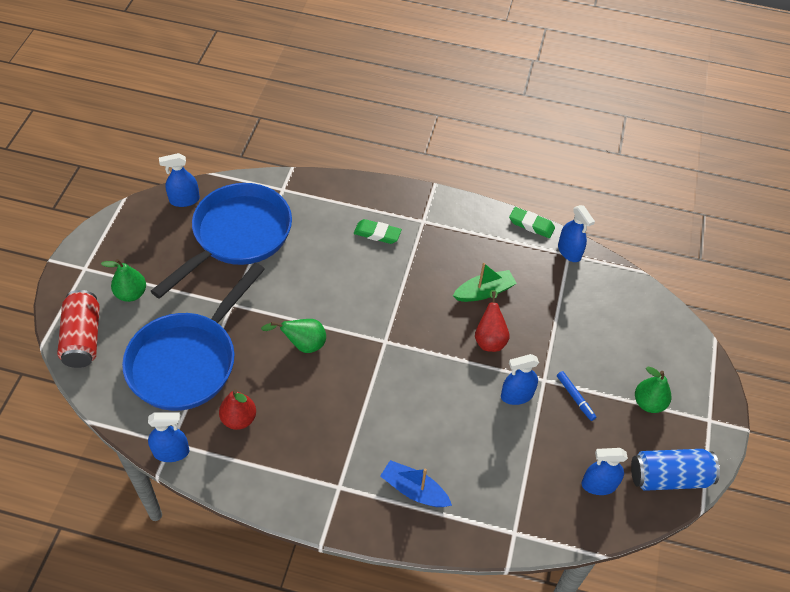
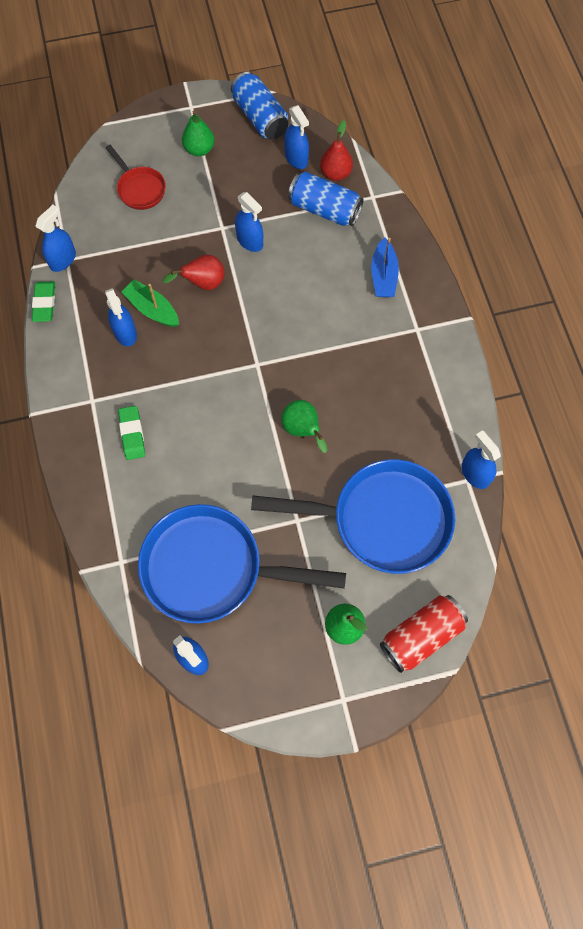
camera: 115 degrees left, 15 degrees up
(239, 419) = (409, 439): red pear -> red pear (335, 173)
(472, 265) = (125, 333): none -> blue spray bottle
(521, 478) = (324, 209): none -> blue can
(575, 397) = (226, 200): blue marker -> none
(621, 335) = (140, 189): none -> red pan

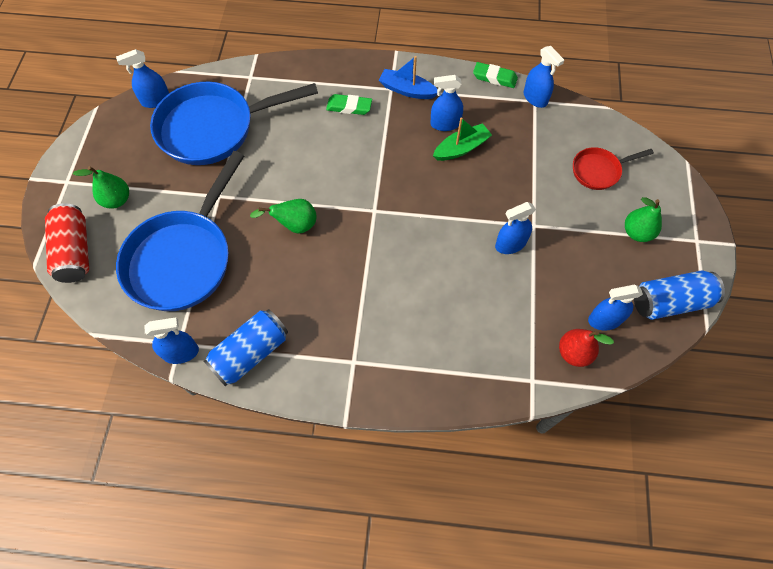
camera: 110 degrees right, 5 degrees down
(203, 284) = (474, 192): red pear -> none
(211, 568) = (213, 128): blue pan -> blue pan turned 135 degrees counterclockwise
(324, 209) = (529, 325): blue can -> blue can (250, 353)
(383, 276) = (427, 353): blue boat -> blue boat (407, 90)

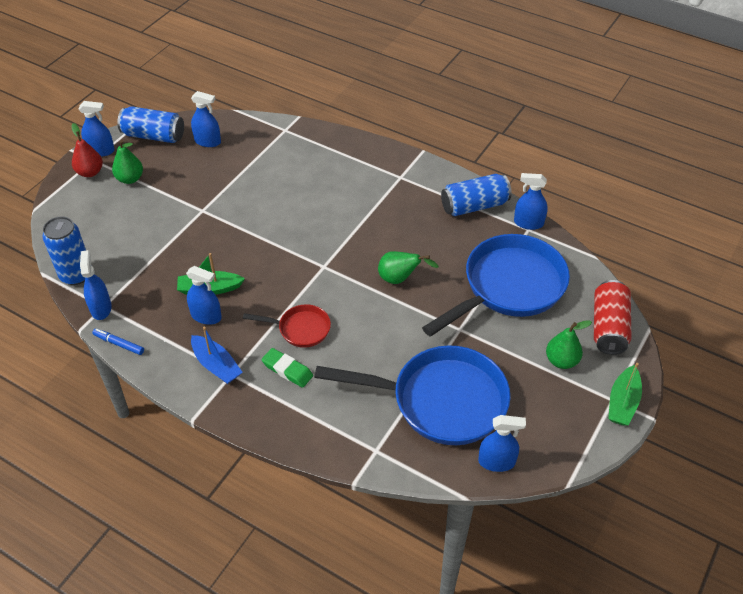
camera: 155 degrees left, 15 degrees down
(57, 182) = (622, 402): none -> green boat
(494, 78) = (119, 344): green eraser -> blue marker
(510, 244) = (232, 204): blue spray bottle -> blue spray bottle (101, 151)
(574, 353) = (245, 133): red pear -> red pear (90, 172)
(583, 117) = (76, 275): none -> blue can
(598, 171) = (111, 228): red pan -> red pan (300, 329)

